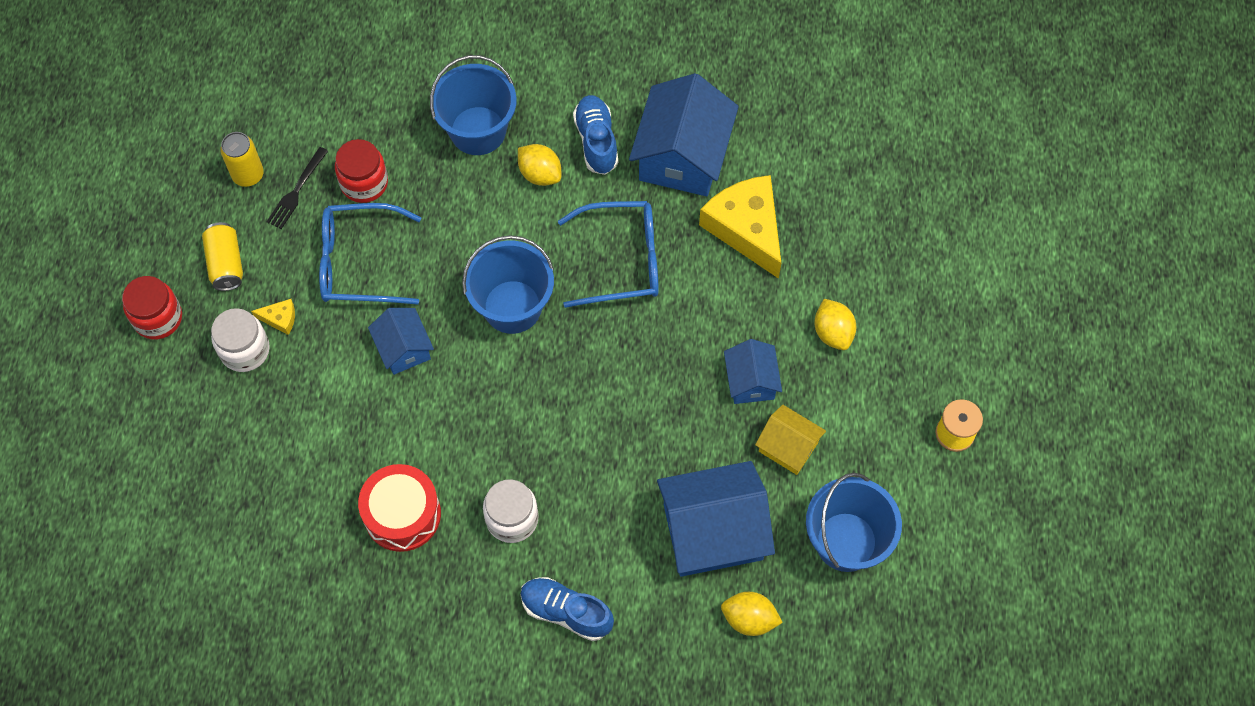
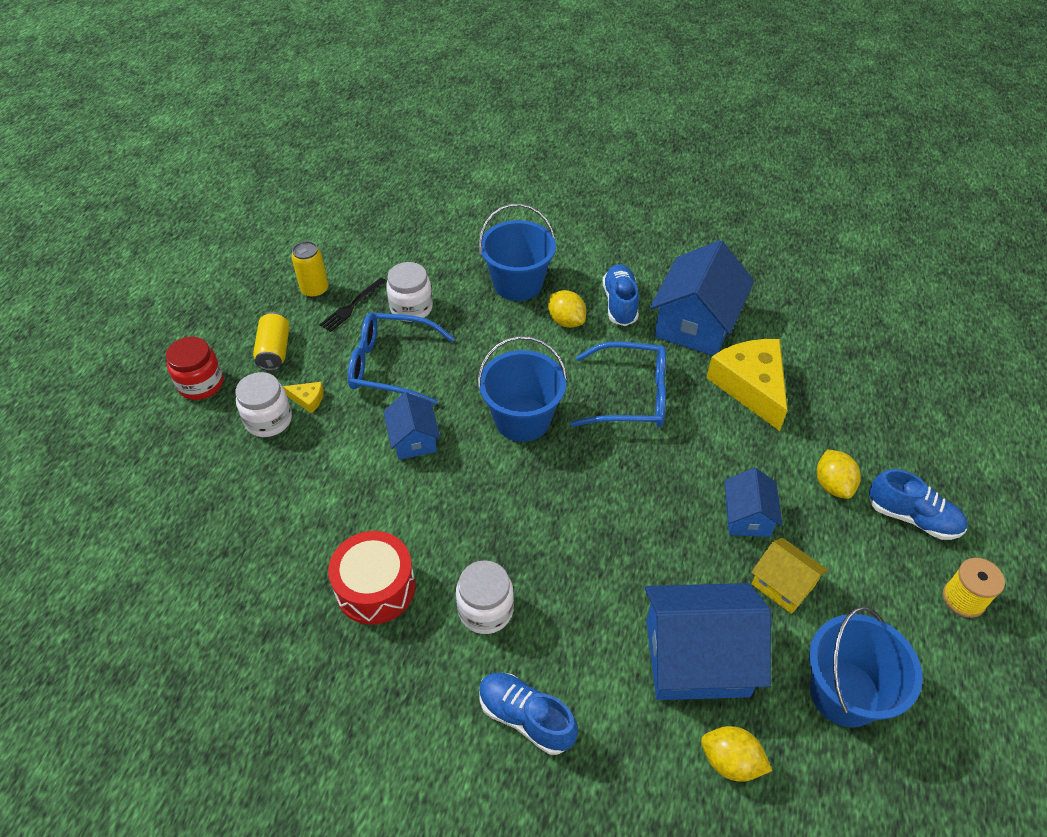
camera: 10 degrees right, 15 degrees down
(364, 183) = (411, 308): red jar -> white jar
(910, 356) = (912, 517): none -> blue shoe

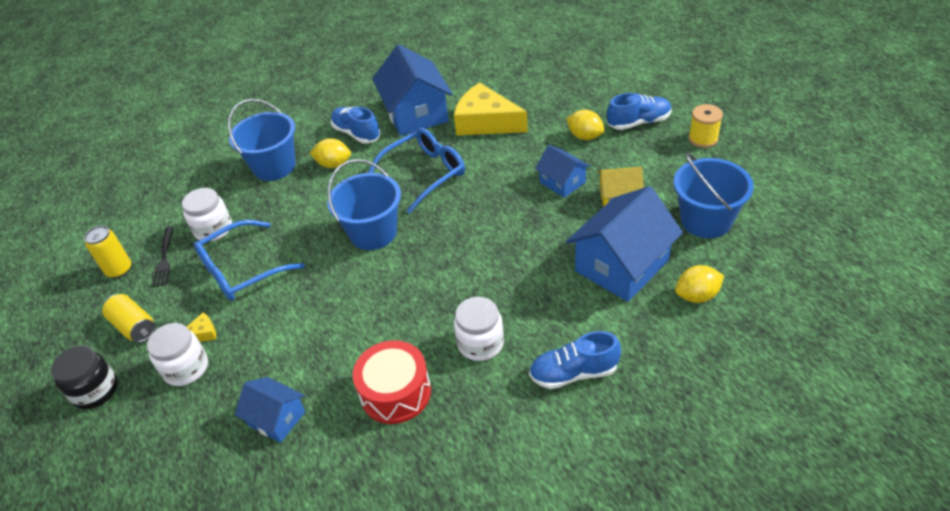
camera: 40 degrees left, 5 degrees down
(201, 384) = (95, 390): red jar -> black jar
(414, 439) = (314, 296): blue house -> blue house (277, 418)

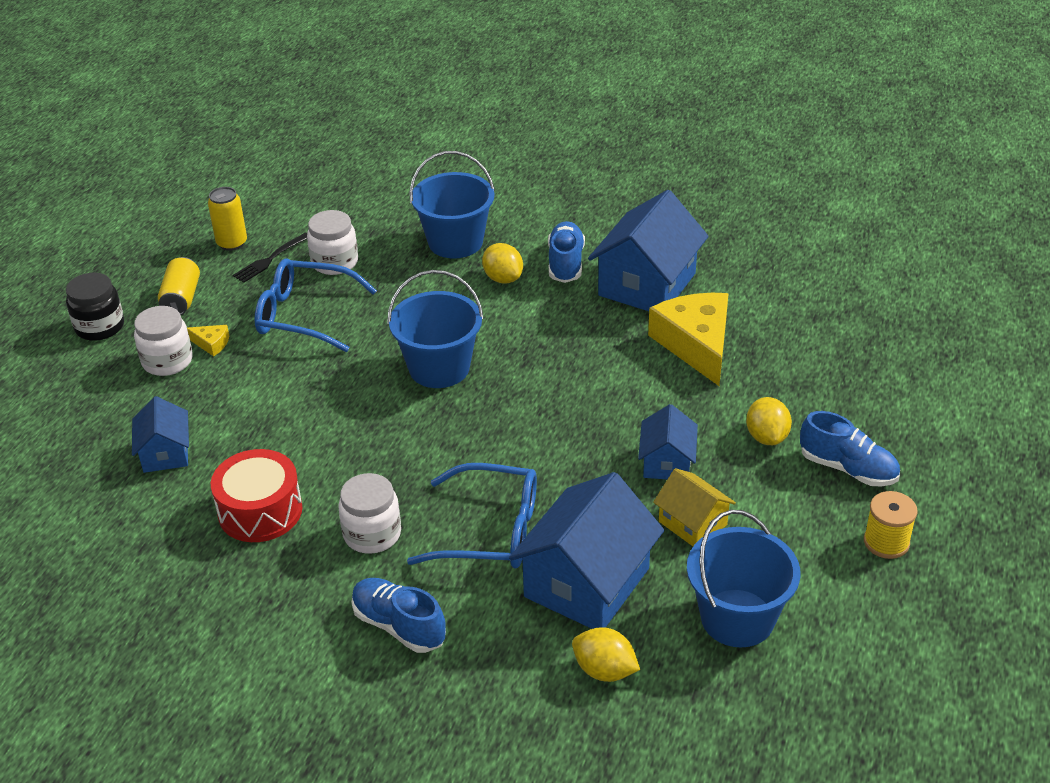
camera: 45 degrees right, 5 degrees down
(424, 174) = (561, 350): blue glasses -> blue glasses (490, 531)
(621, 266) = (586, 582): blue house -> blue house turned 60 degrees counterclockwise

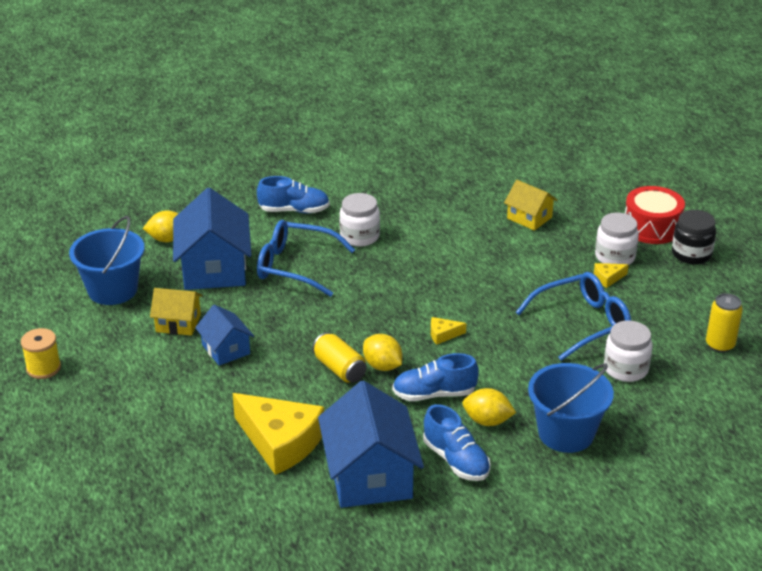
camera: 140 degrees right, 5 degrees down
(165, 453) = (529, 218): blue house -> yellow house
(181, 298) = (678, 293): yellow can -> yellow can (340, 369)
(260, 511) = (434, 219): red drum -> red drum (651, 227)
(270, 259) = (672, 348): black fork -> none
(439, 368) = (443, 334): blue bucket -> yellow cheese
(490, 531) = (296, 266): blue glasses -> blue glasses turned 45 degrees clockwise
(766, 437) = (170, 397): yellow lemon -> yellow lemon (382, 366)
(848, 469) = (97, 402): blue shoe -> blue shoe (434, 394)

